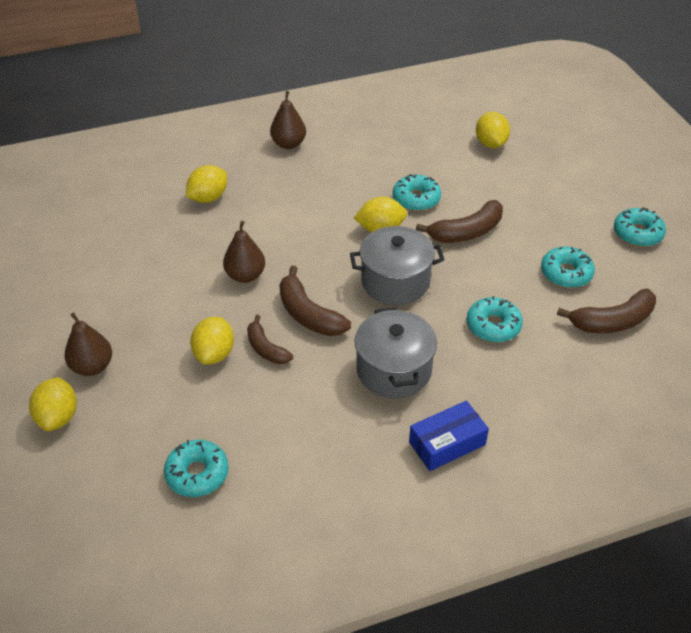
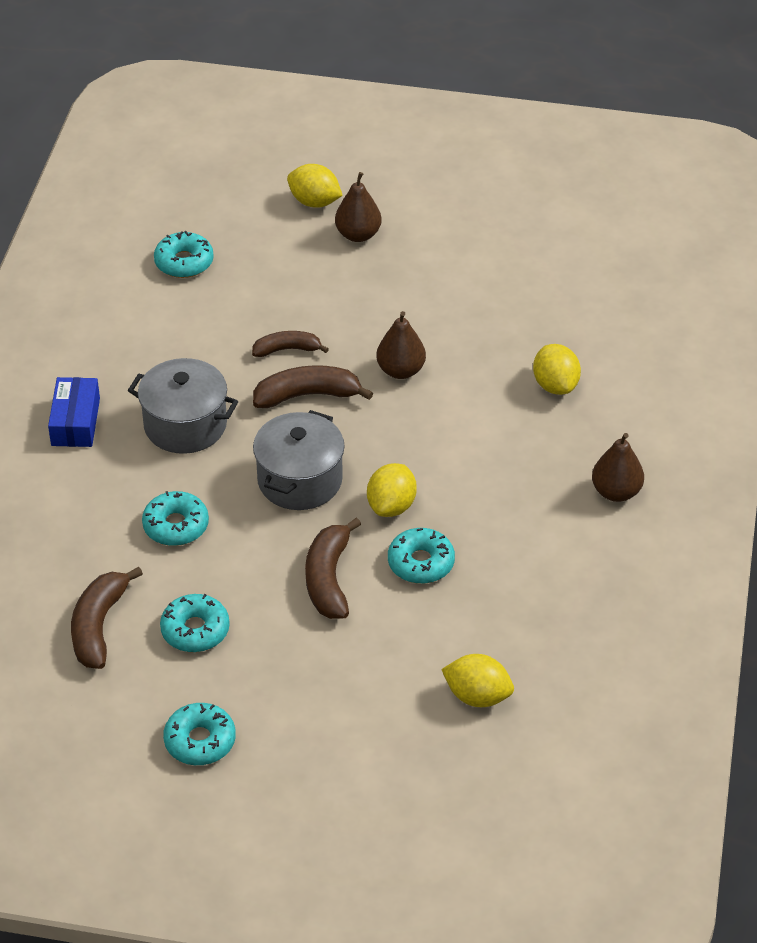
camera: 120 degrees right, 0 degrees up
(214, 354) = (309, 314): yellow lemon -> none

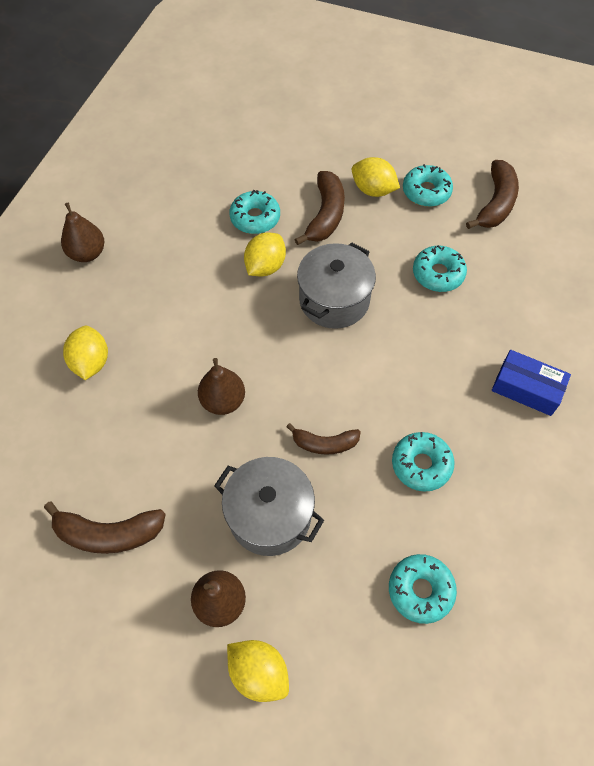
camera: 170 degrees left, 15 degrees up
(75, 422) = (526, 388): blue box -> blue box turned 75 degrees counterclockwise
(185, 425) = (427, 370): grey pot -> grey pot (270, 516)
(200, 741) = (426, 122): turquoise donut -> turquoise donut (421, 464)
(307, 395) = (314, 385): brown banana -> brown banana (108, 534)
(477, 696) = (243, 125): yellow lemon -> yellow lemon (373, 190)

